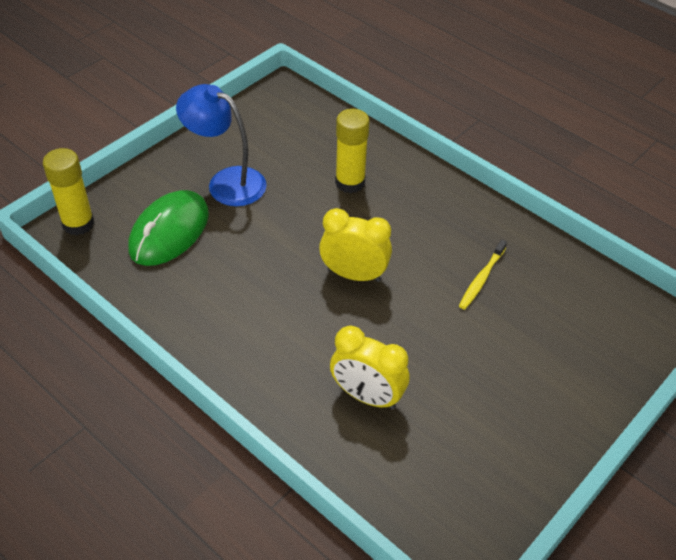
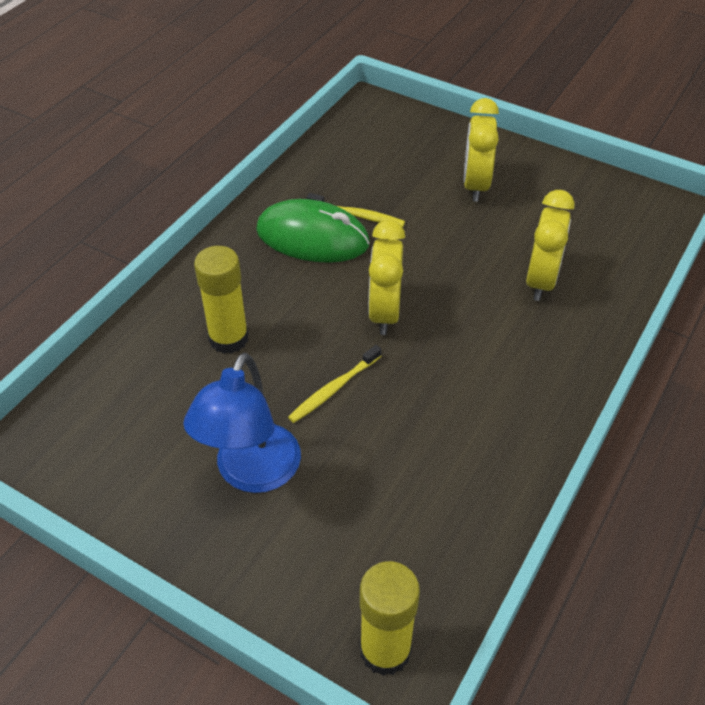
camera: 100 degrees left, 0 degrees up
(169, 231) = (367, 518): green mouse -> green mouse (312, 237)
(283, 231) = (333, 389): none -> yellow toothbrush
(517, 381) = (475, 185): none -> yellow clock

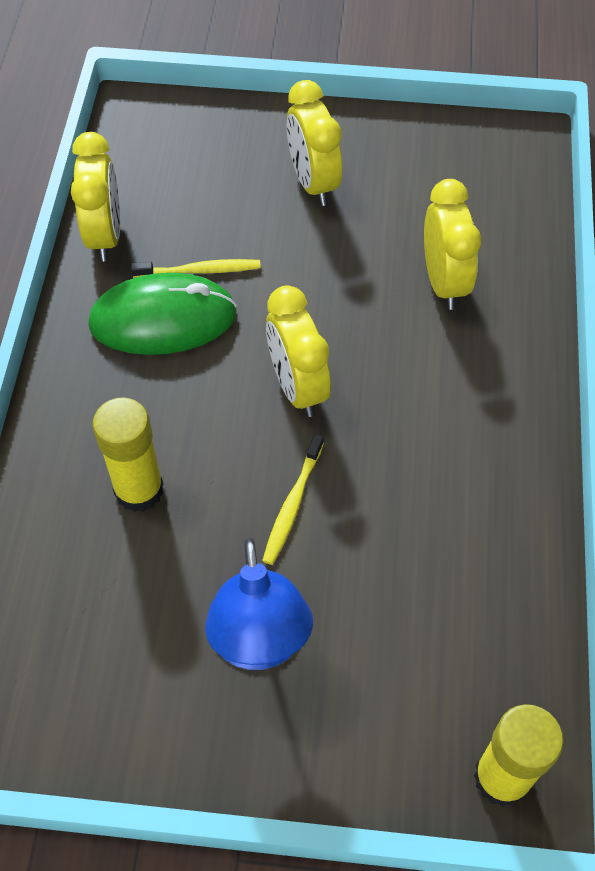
camera: 25 degrees left, 10 degrees up
(304, 173) = (105, 235): none -> yellow clock

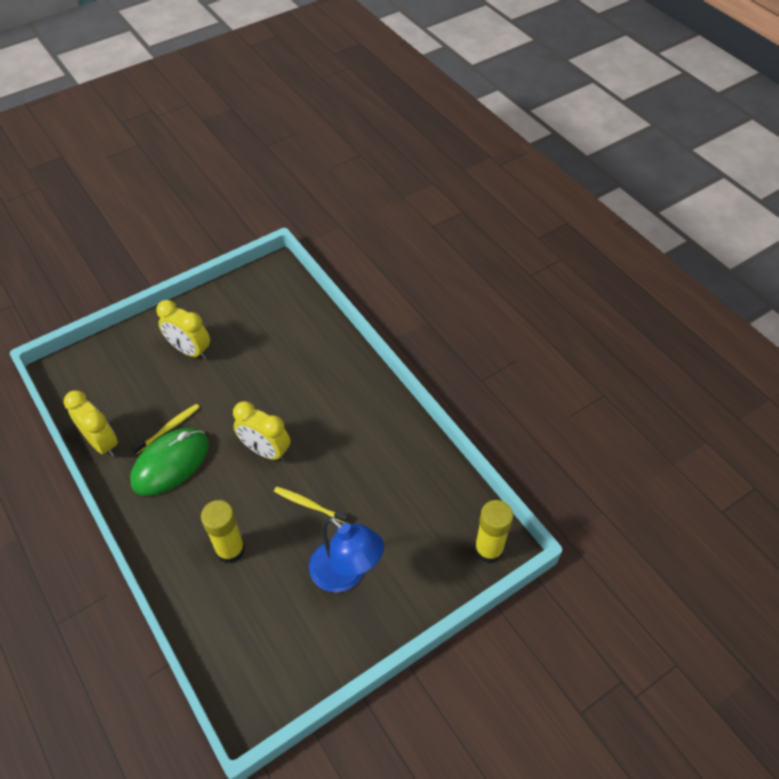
camera: 40 degrees left, 5 degrees down
(292, 505) = (309, 504): yellow toothbrush -> yellow toothbrush turned 135 degrees clockwise
(444, 282) = (293, 359): yellow clock -> none

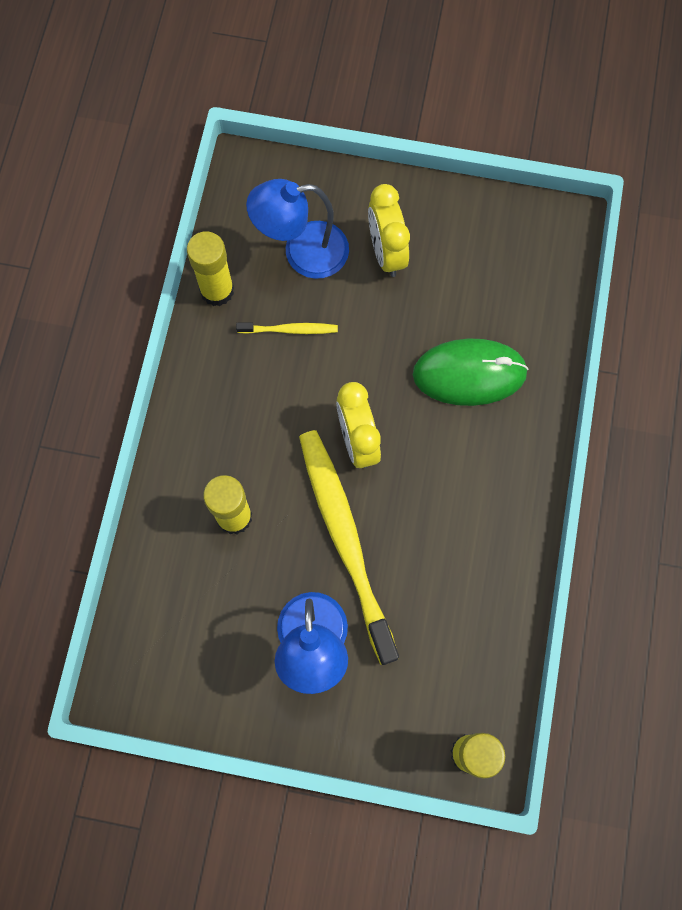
camera: 45 degrees right, 20 degrees up
(102, 443) = (217, 290): yellow clock -> yellow glue stick
(138, 385) = (302, 252): none -> blue lamp
(170, 463) = (259, 372): green mouse -> green mouse (469, 374)
(309, 504) = (345, 539): yellow toothbrush -> yellow toothbrush, size x2.29

